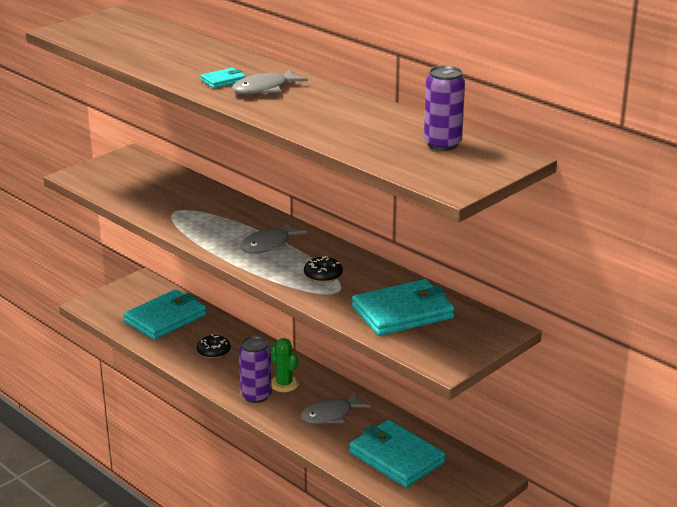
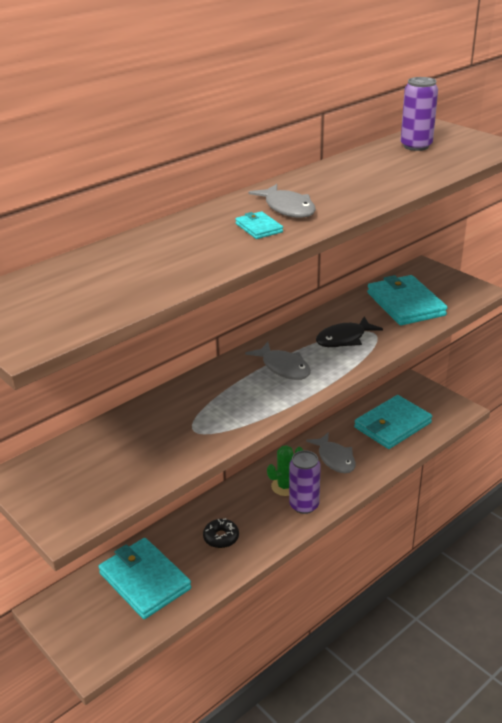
camera: 85 degrees left, 5 degrees up
(323, 275) = (344, 339): black donut -> black fish

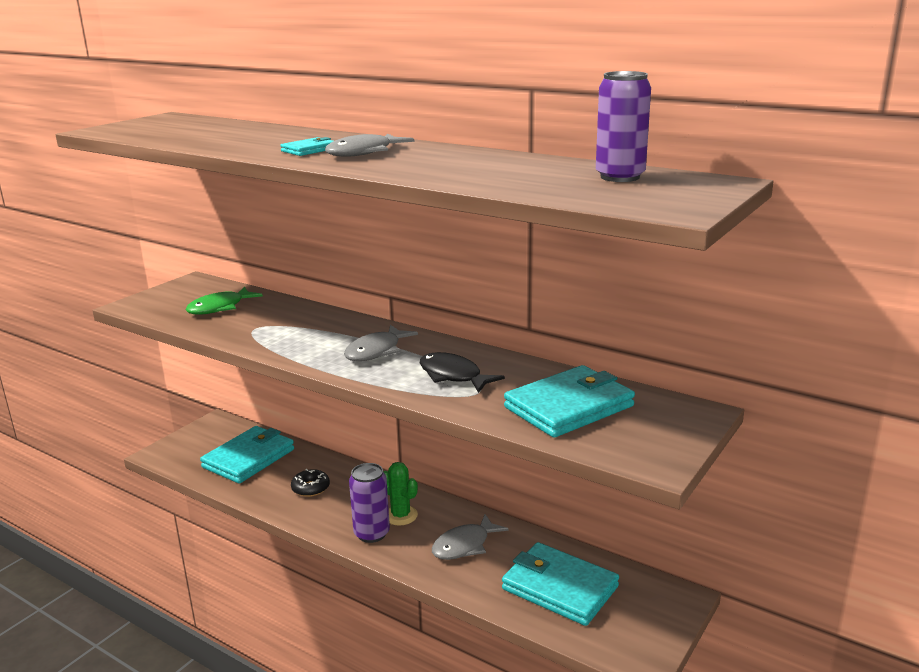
camera: 75 degrees right, 10 degrees down
(122, 454) = (220, 308): none -> green fish

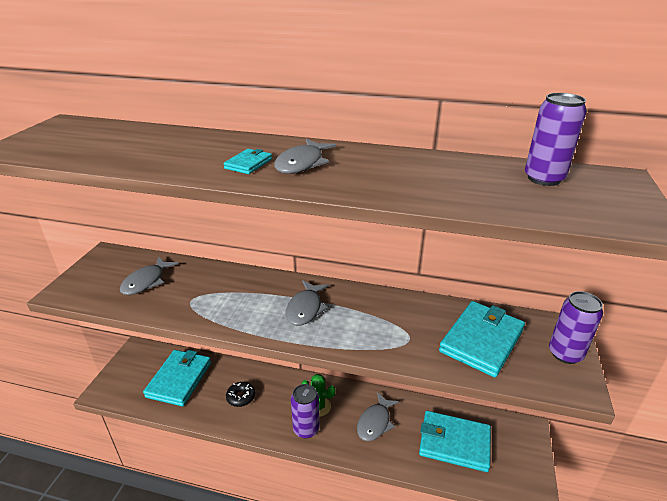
camera: 20 degrees left, 10 degrees up
(220, 308) = (146, 281): green fish -> grey fish
(453, 376) = (380, 325): black fish -> none
(671, 434) = (565, 353): none -> purple can

